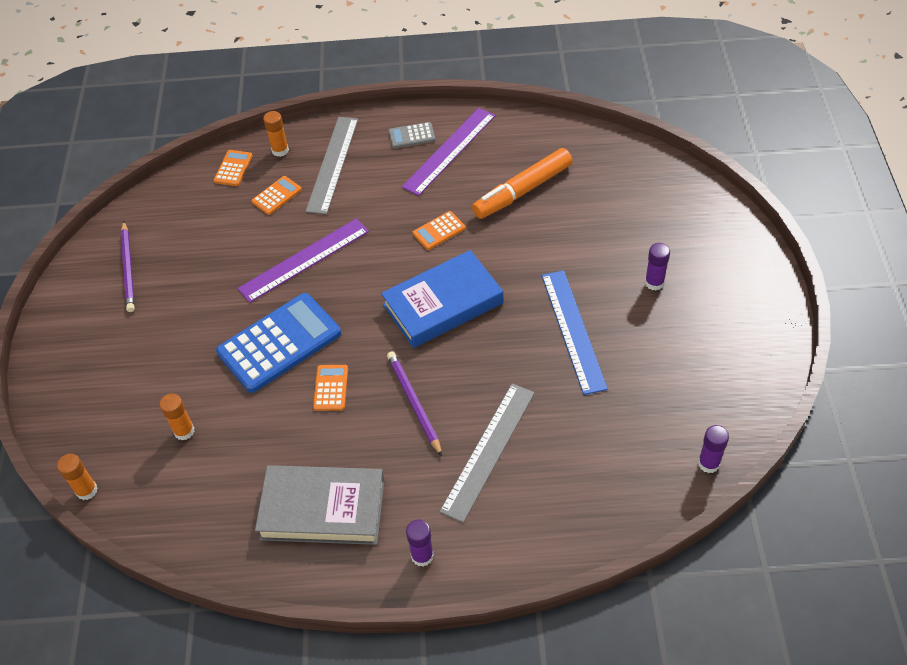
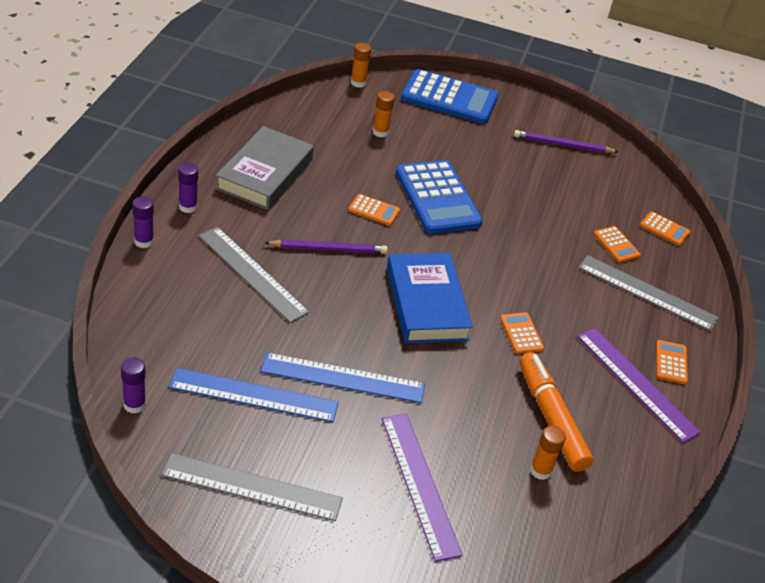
camera: 100 degrees right, 10 degrees down
(80, 389) = (449, 98): none -> blue calculator
(280, 150) = (680, 264): orange glue stick -> orange glue stick (540, 470)
(304, 260) = (526, 238): purple ruler -> purple ruler (420, 484)
(411, 136) = (671, 362): grey calculator -> orange calculator
(635, 383) = (254, 395): none -> blue ruler
(654, 283) = (366, 468): purple glue stick -> purple glue stick (144, 241)
(725, 345) = (252, 487): none -> grey ruler

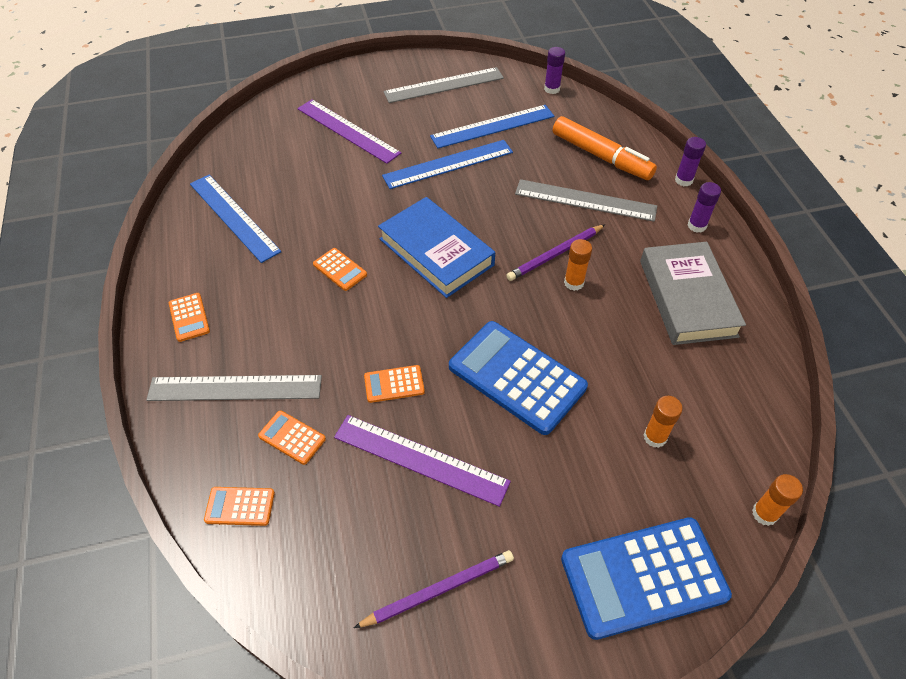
camera: 155 degrees right, 10 degrees up
(374, 210) = (559, 319): orange calculator -> orange calculator (394, 384)
(540, 470) = (270, 175): orange glue stick -> orange glue stick (574, 283)
(551, 418) = (279, 214): orange marker -> orange marker (601, 156)
(600, 440) = (234, 217): none -> blue ruler
(637, 383) = (217, 279): purple ruler -> purple ruler (420, 459)

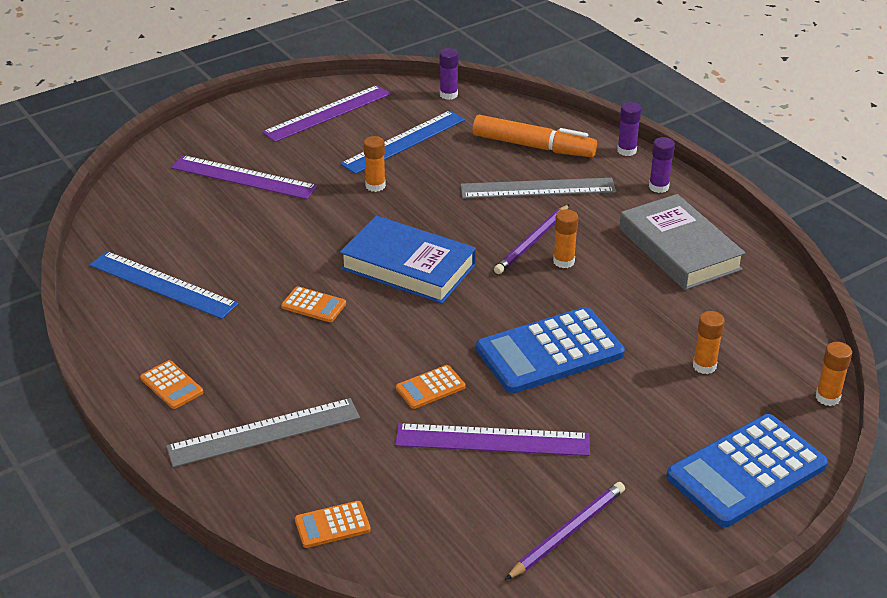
camera: 20 degrees left, 15 degrees down
(292, 437) = (351, 457): orange calculator -> none
(444, 85) = (327, 113): grey ruler -> purple ruler
(448, 164) = (375, 186): blue ruler -> orange glue stick
(516, 377) = (549, 352): blue calculator -> blue calculator turned 45 degrees counterclockwise

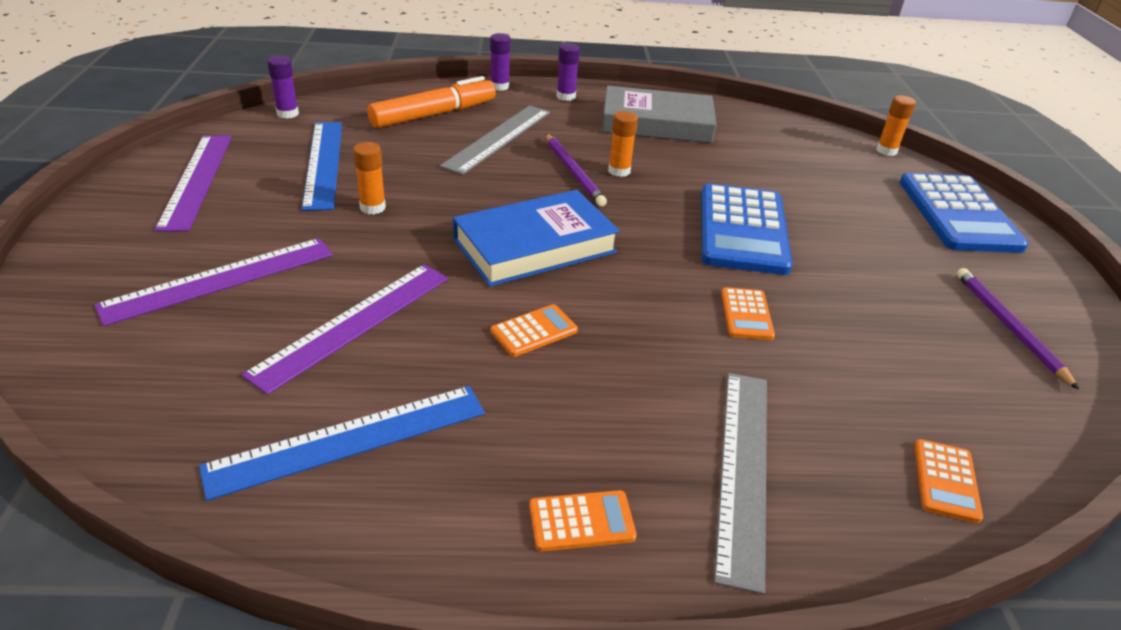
camera: 60 degrees left, 0 degrees up
(492, 440) = (853, 312): purple ruler -> purple ruler (354, 324)
(704, 366) = (816, 176): orange glue stick -> none

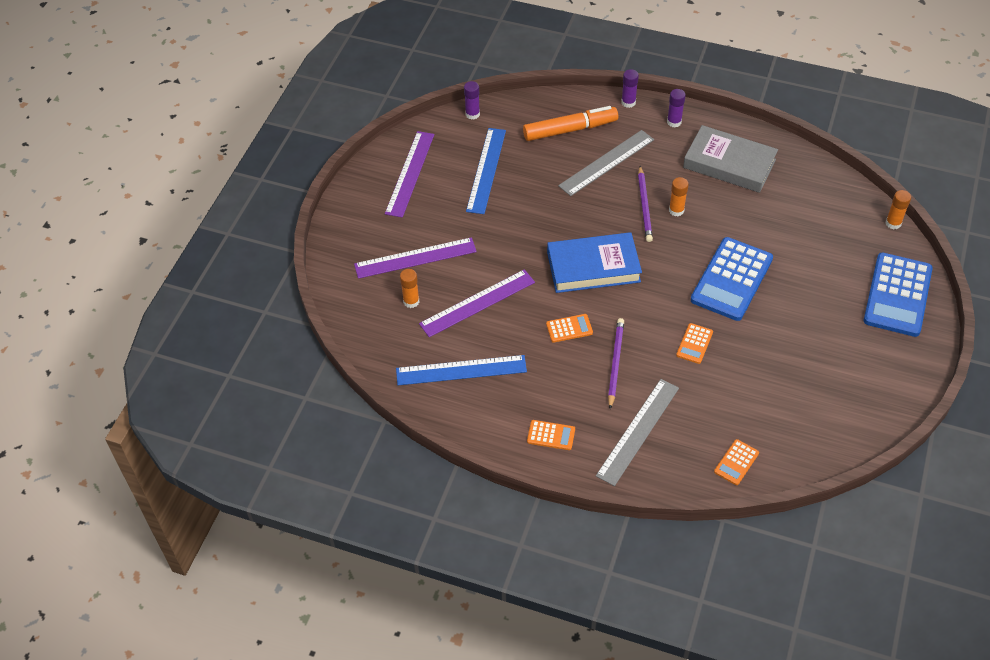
camera: 25 degrees right, 15 degrees up
(372, 207) = (507, 216): orange glue stick -> orange glue stick (411, 301)
(1008, 327) = (851, 388): purple pencil -> purple pencil (615, 363)

